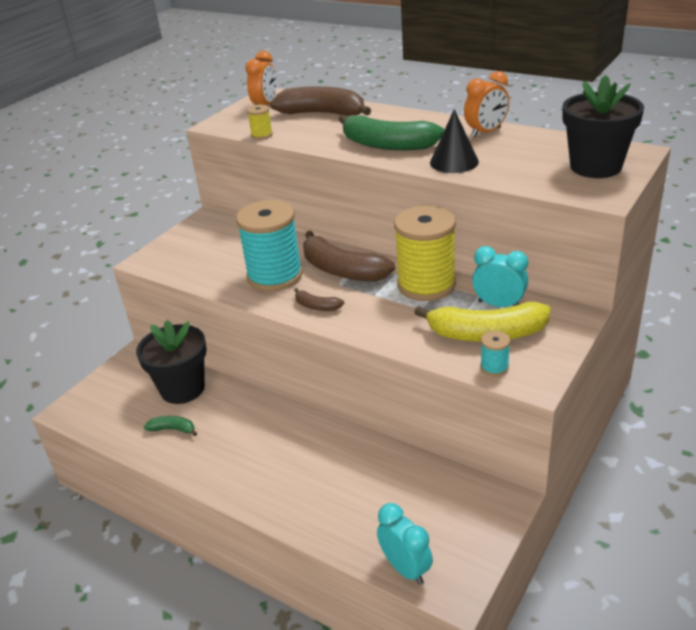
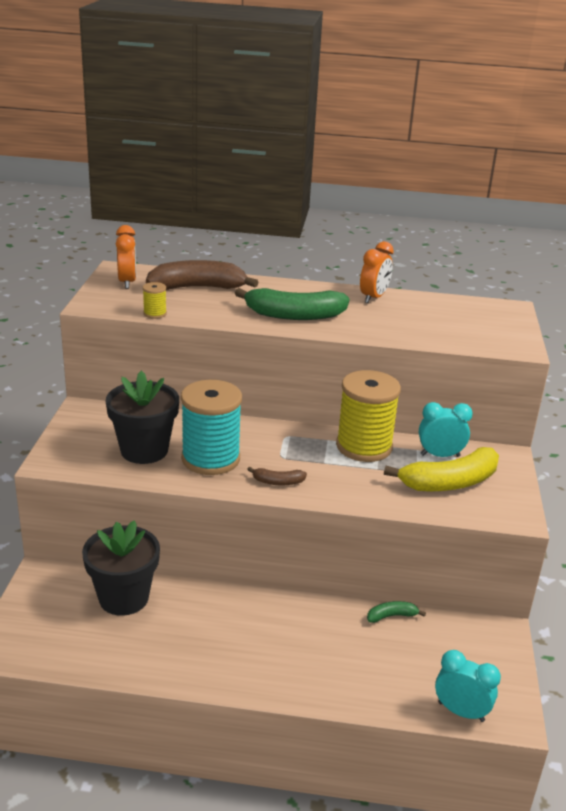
camera: 30 degrees left, 5 degrees down
(173, 429) = (144, 641): green banana -> green banana (391, 616)
(342, 270) = (274, 443): brown banana -> none
(454, 162) = (371, 327): black cone -> none
(494, 367) = (477, 510): turquoise spool -> none
(595, 167) = (492, 323): black flower pot -> black flower pot (144, 450)

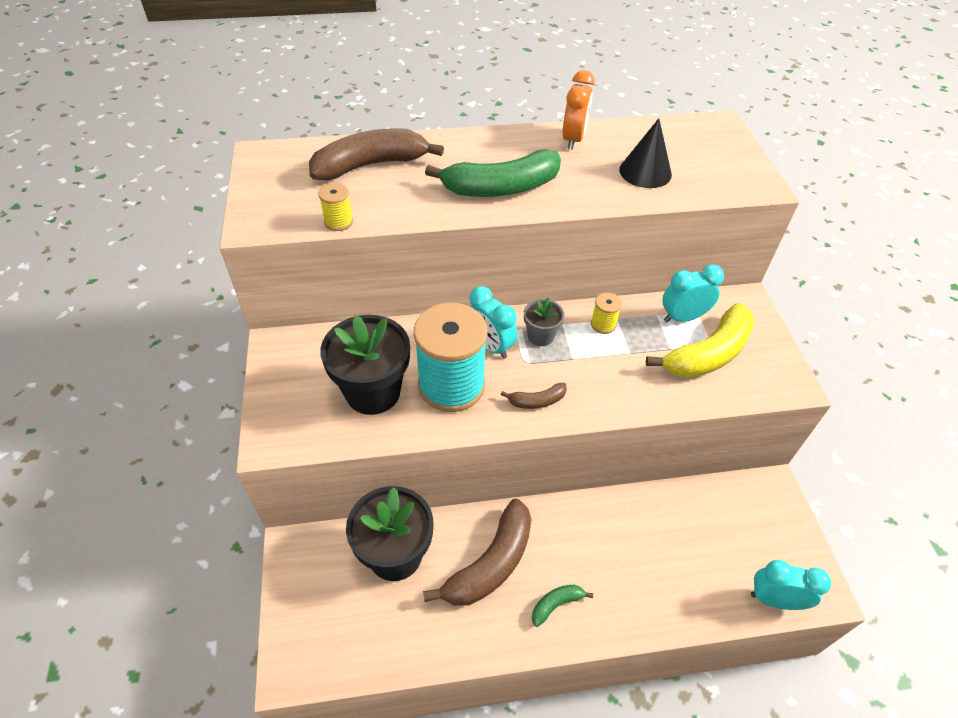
camera: 15 degrees left, 20 degrees up
(127, 282) = (281, 174): orange clock -> none
(204, 623) = (491, 564): none -> brown banana
(257, 441) = (490, 346): none -> turquoise clock
(304, 443) = (540, 336): none -> grey flower pot
(364, 446) = (603, 324): yellow spool -> yellow spool, size x0.42
(391, 616) = (667, 498): green banana -> green banana (556, 604)
(423, 325) = (645, 172): none -> black cone

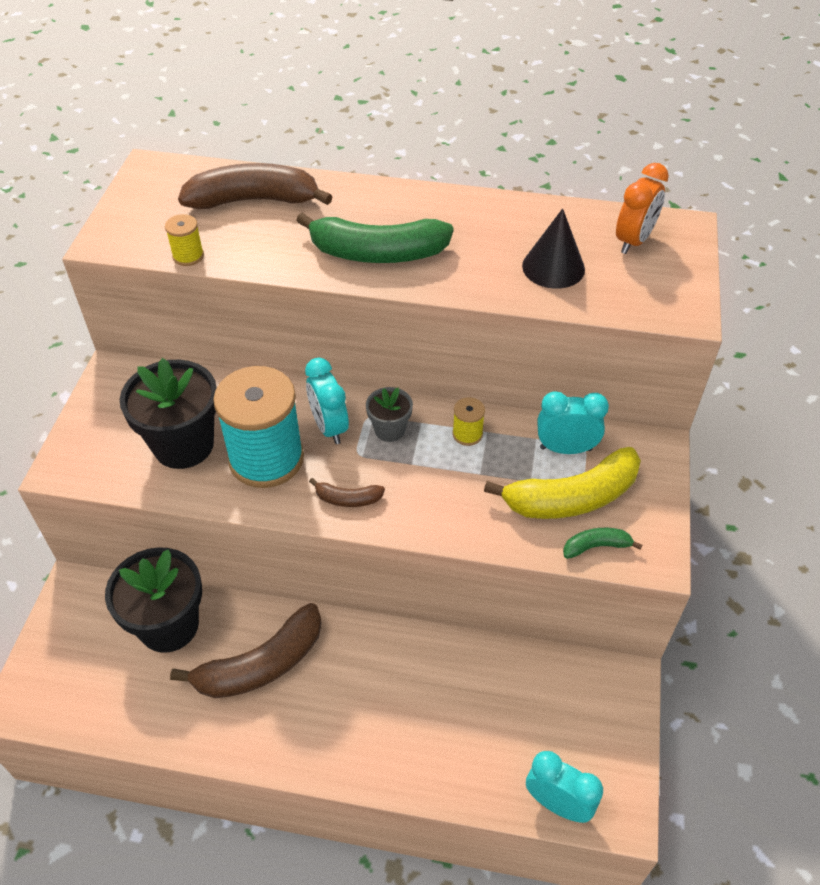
camera: 20 degrees right, 0 degrees up
(556, 604) = (309, 728): green banana -> green banana (596, 546)
(573, 139) = (492, 213): orange clock -> orange clock (633, 241)

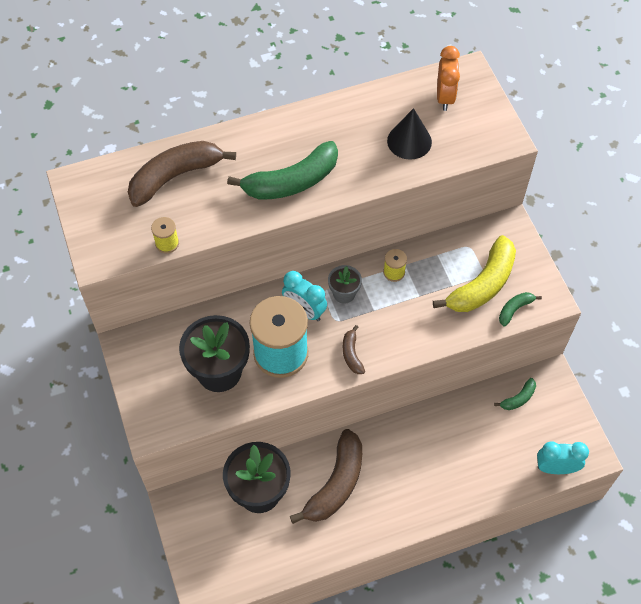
camera: 30 degrees left, 10 degrees up
(348, 499) = (351, 354): brown banana -> brown banana turned 105 degrees clockwise
(562, 684) = (518, 398): none -> green banana
(565, 449) = (459, 253): turquoise clock -> none

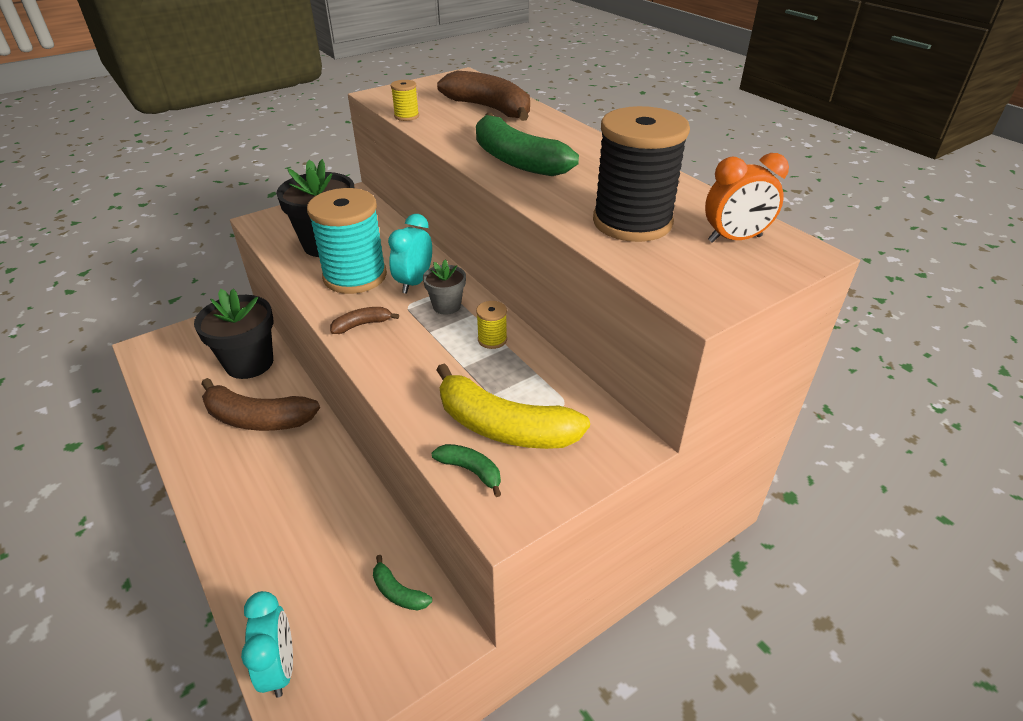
camera: 75 degrees right, 20 degrees down
(409, 141) = (632, 222): black cone -> black spool

